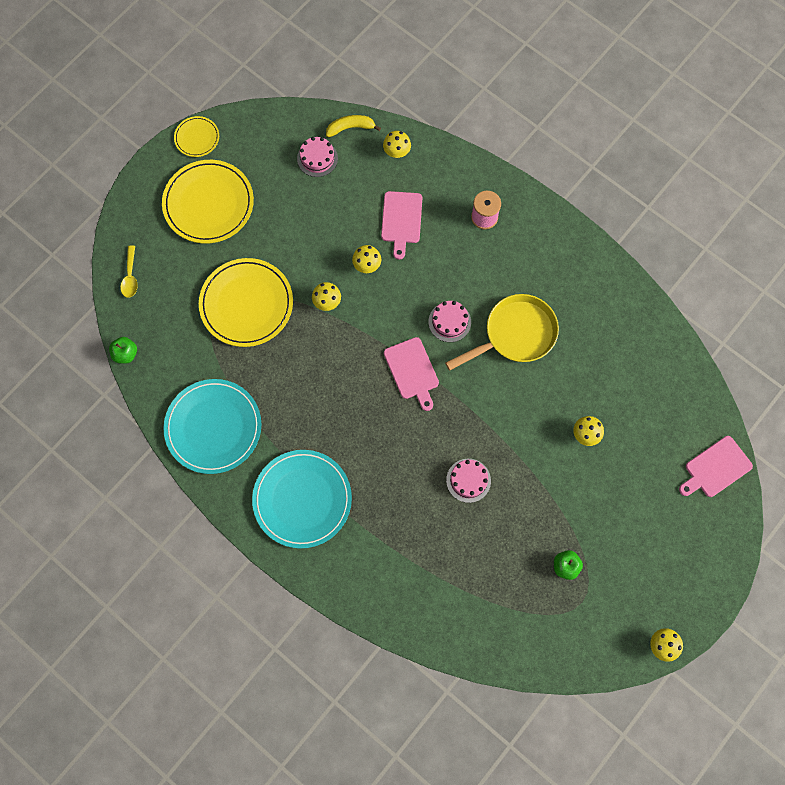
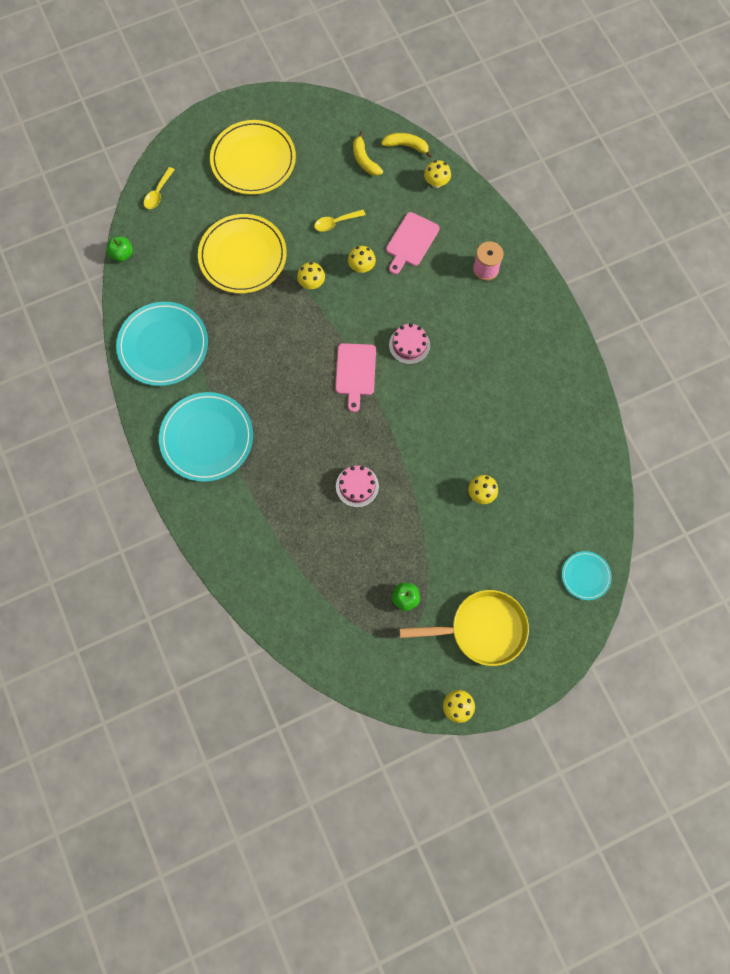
camera: 25 degrees right, 0 degrees up
(197, 138) = (271, 102): yellow plate -> none
(317, 158) = (364, 160): pink cake -> yellow banana
(320, 232) = (335, 223): none -> yellow spoon
(515, 334) = (462, 380): yellow pan -> yellow pan (482, 629)
(716, 468) = (585, 576): pink cutting board -> turquoise plate

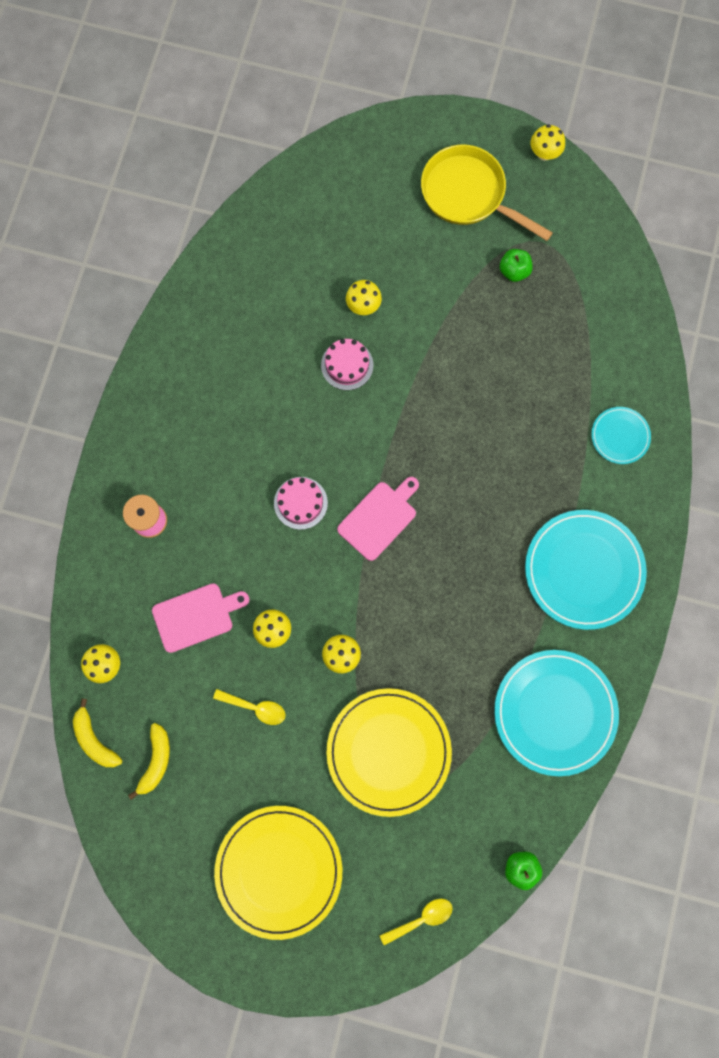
camera: 140 degrees left, 5 degrees up
(357, 486) = (473, 404): pink cake -> pink cake (347, 365)
(585, 576) = (337, 166): turquoise plate -> turquoise plate (620, 436)

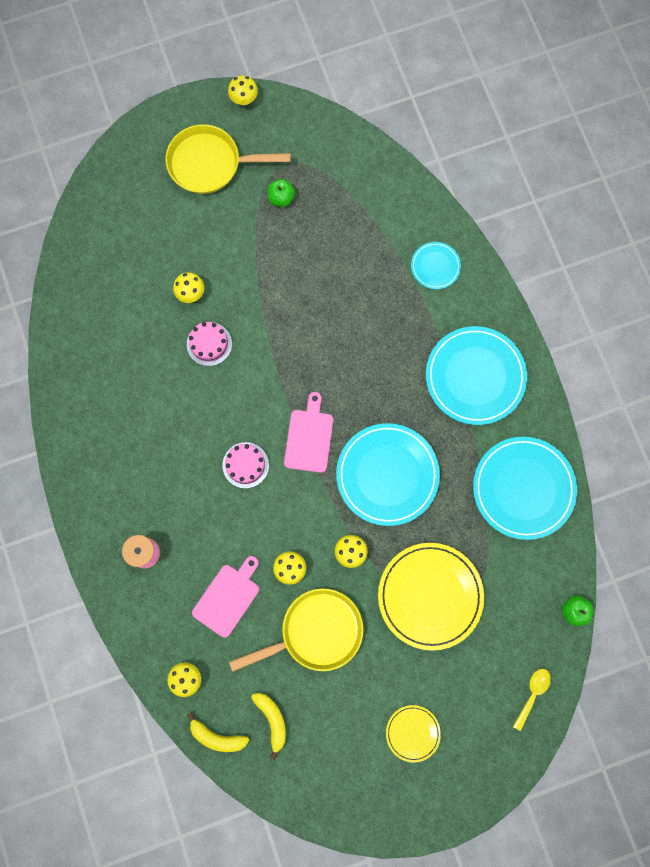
camera: 35 degrees left, 0 degrees up
(255, 707) = (316, 632): yellow spoon -> yellow pan
(279, 870) = (412, 733): yellow plate -> yellow plate, size x0.51
(429, 606) = (387, 475): none -> turquoise plate

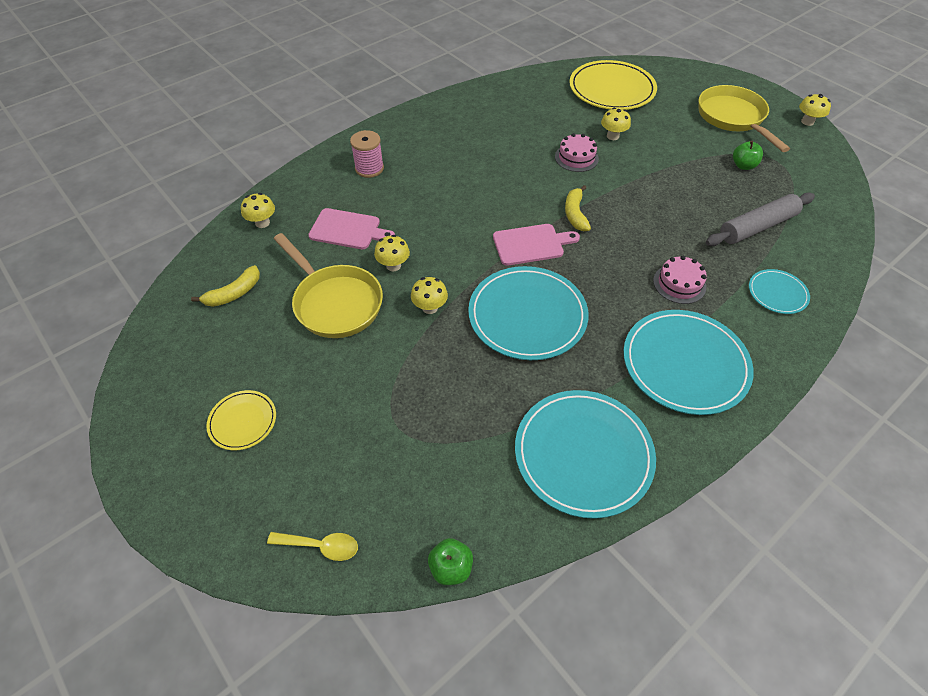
camera: 70 degrees right, 25 degrees down
(217, 736) = (210, 258): yellow banana -> yellow banana (575, 214)
(245, 465) = (480, 208): pink cake -> pink cake (679, 284)
(360, 236) = (757, 227): none -> grey rolling pin
(430, 596) = (409, 393): yellow plate -> yellow plate (611, 89)

